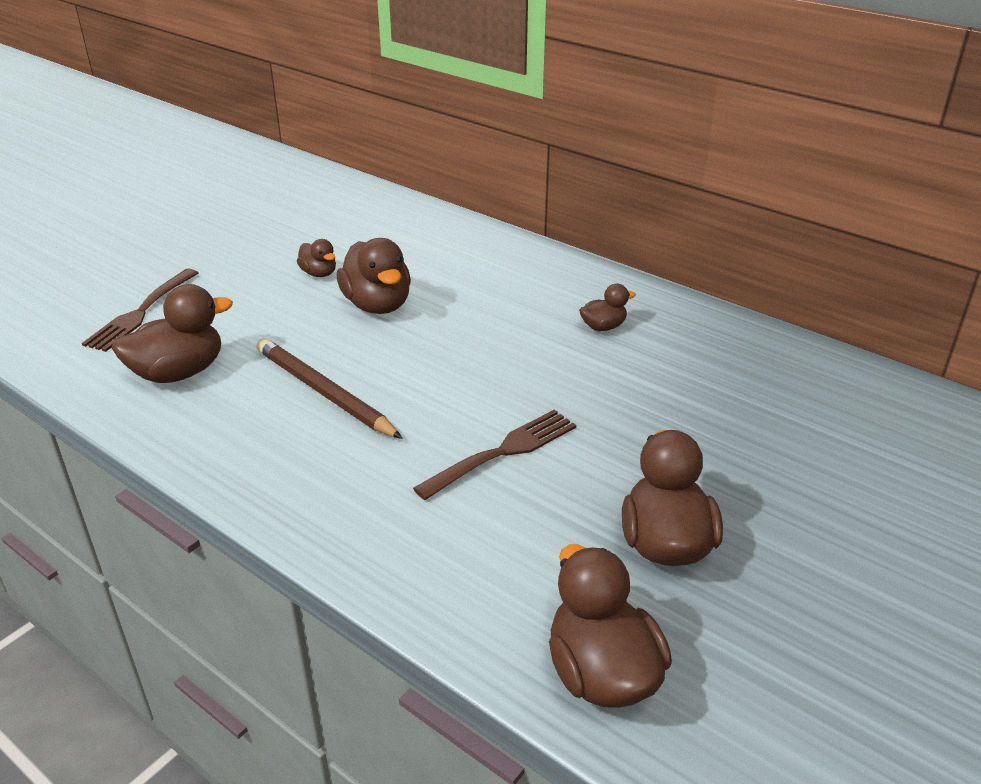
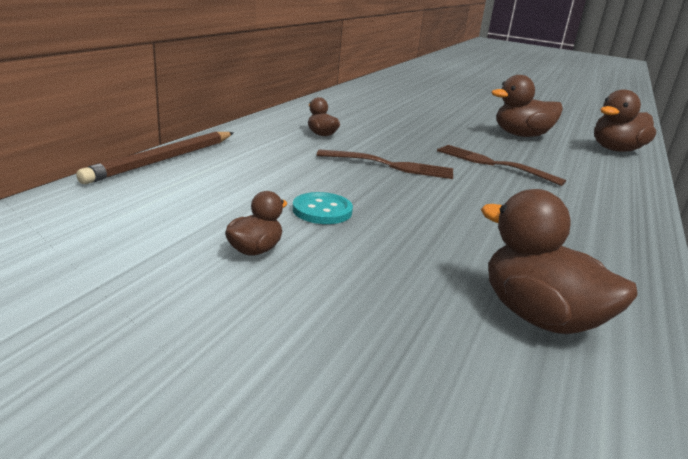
camera: 105 degrees left, 10 degrees down
(141, 312) = (429, 402): brown fork -> brown fork (391, 166)
(324, 392) = (489, 224): brown pencil -> brown pencil (164, 160)
(377, 305) = (322, 210): brown duck -> turquoise button

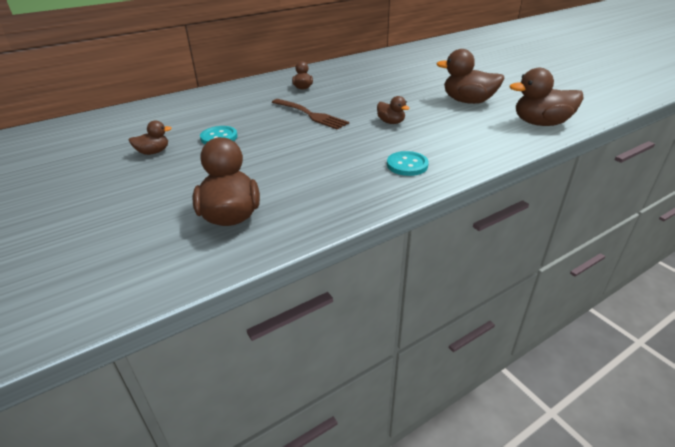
camera: 35 degrees right, 10 degrees up
(164, 160) = (185, 97): brown pencil -> none
(492, 164) = (391, 122): brown fork -> brown duck
(594, 207) = (407, 165): none -> turquoise button

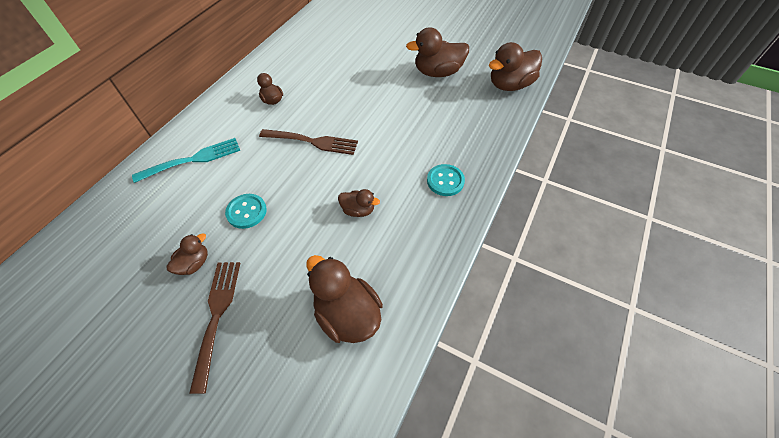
camera: 30 degrees left, 20 degrees up
(136, 182) = (217, 316): none -> brown fork
(212, 103) = (193, 160): none -> turquoise fork
(391, 122) = (393, 126): brown duck -> brown duck (358, 210)

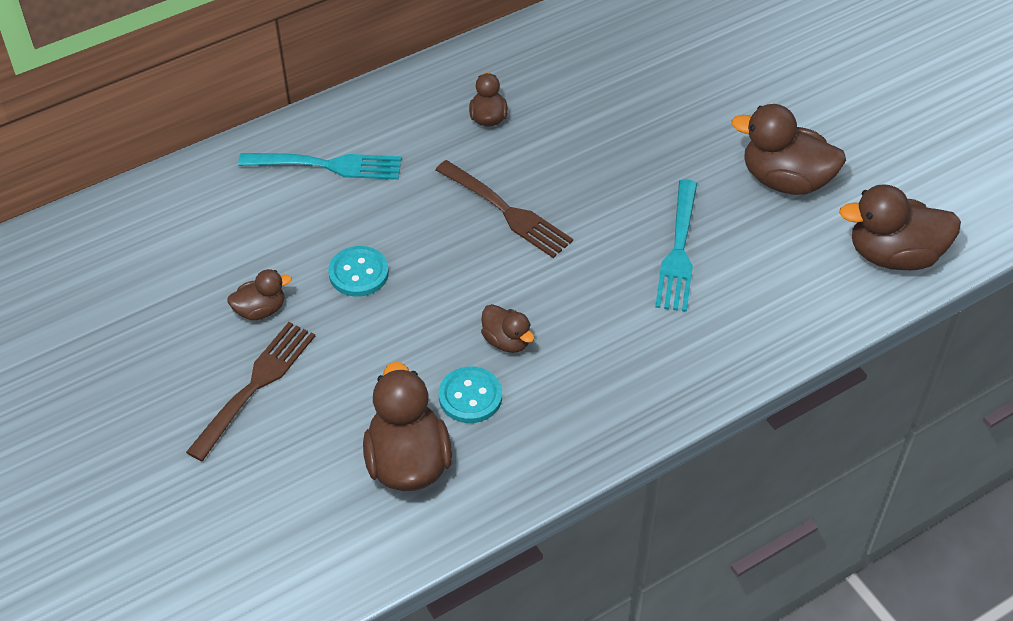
camera: 30 degrees right, 5 degrees down
(414, 124) = (678, 251): none -> turquoise fork
(445, 181) = (660, 359): turquoise button -> turquoise button (470, 396)

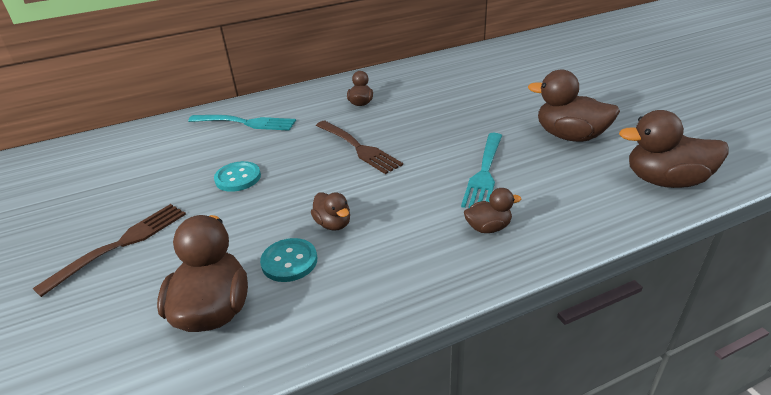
camera: 10 degrees right, 15 degrees down
(260, 310) = (155, 196): brown duck -> brown duck (488, 227)

